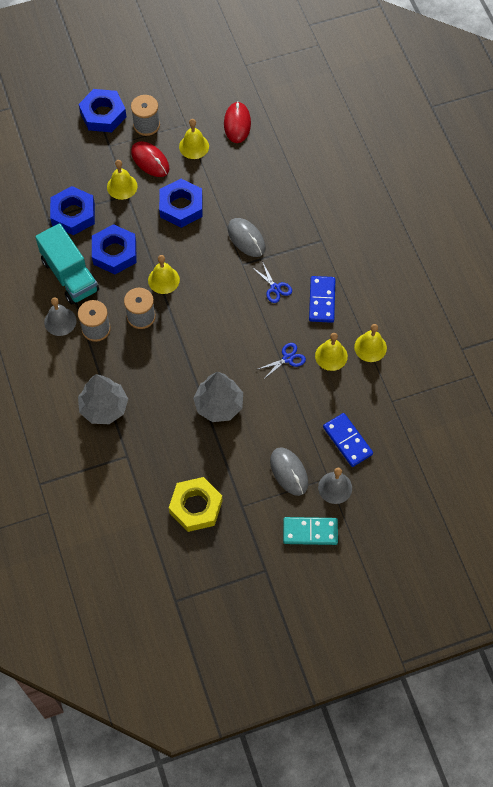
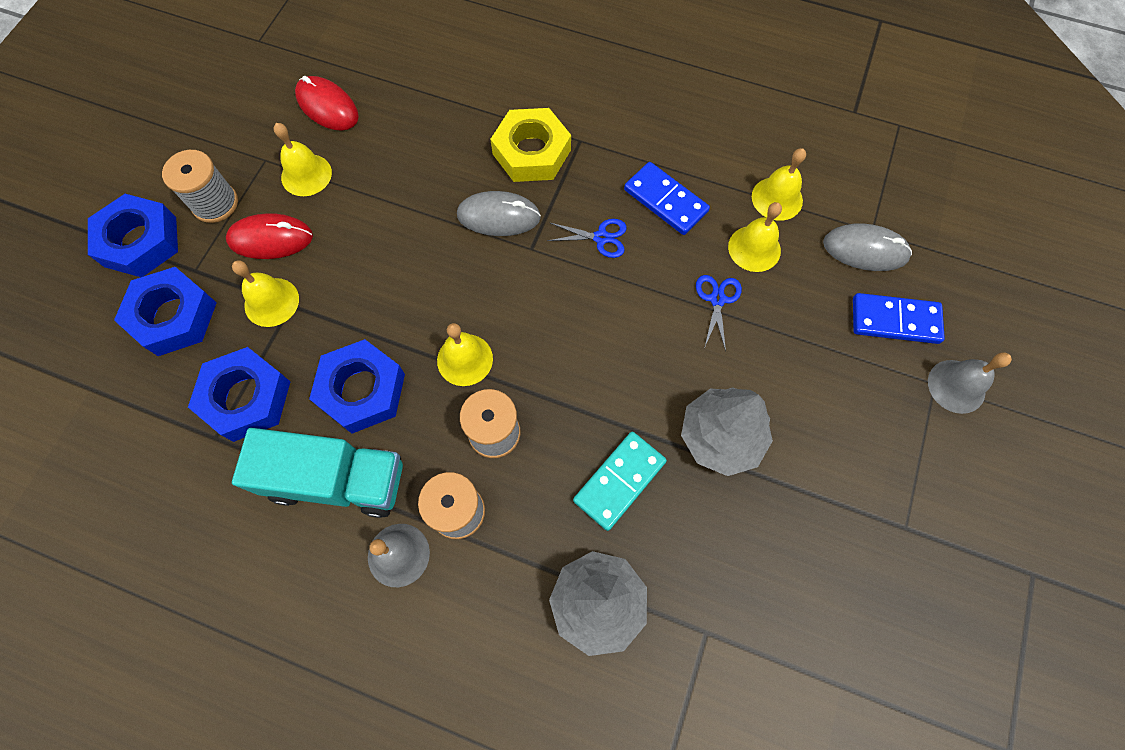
camera: 50 degrees left, 5 degrees up
(181, 206) = (376, 254): blue nut -> blue nut (173, 316)
(196, 507) = (864, 594): yellow nut -> yellow nut (531, 152)
(289, 472) = (893, 425): grey mouse -> grey mouse (865, 250)
(310, 532) = (1006, 467): turquoise domino -> turquoise domino (619, 481)

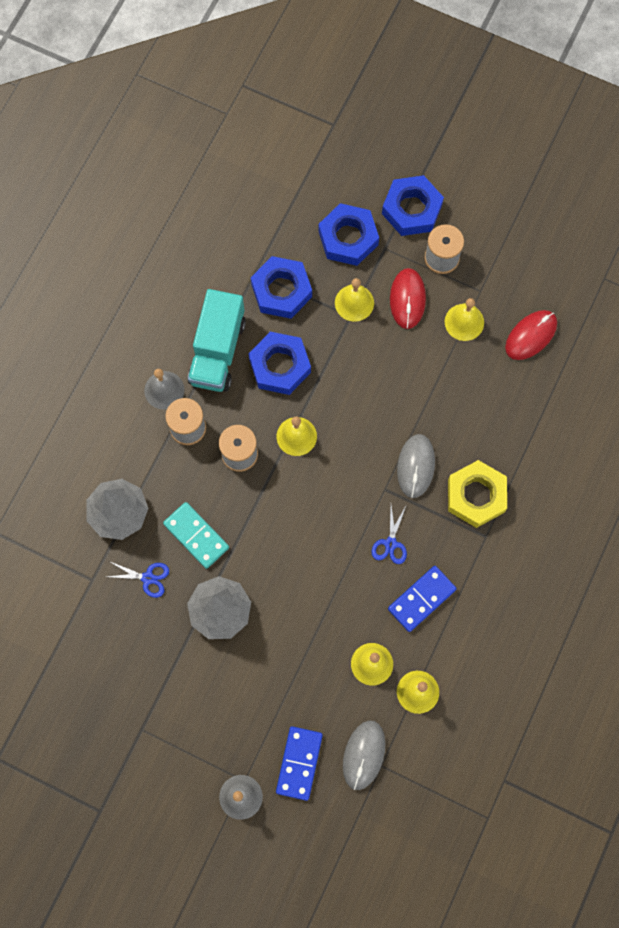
camera: 95 degrees right, 5 degrees up
(717, 299) = (329, 626): blue scissors -> blue scissors (148, 578)

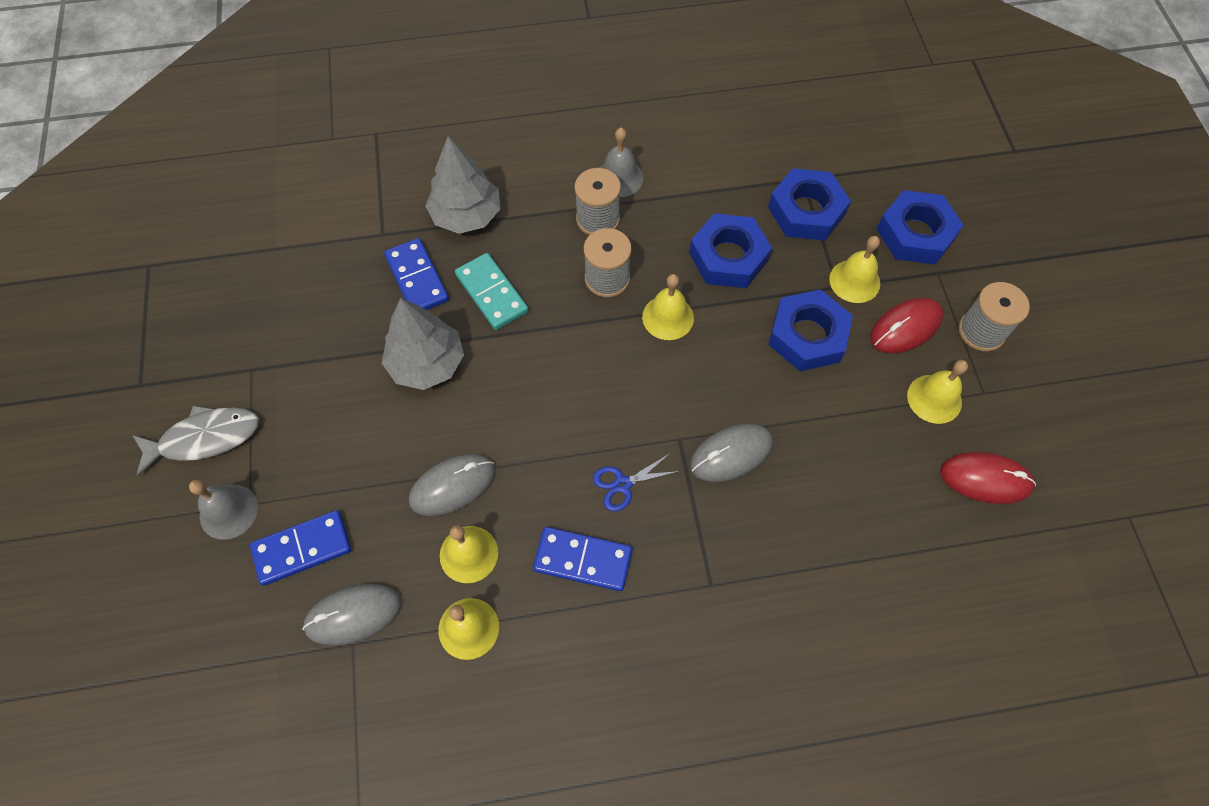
camera: 55 degrees right, 10 degrees down
(148, 578) = (417, 278): blue scissors -> blue domino
(175, 786) = (204, 438): none -> grey fish
(196, 536) = (492, 293): turquoise domino -> turquoise domino turned 45 degrees counterclockwise
(217, 351) = (696, 196): turquoise truck -> none
(320, 646) = (452, 486): none -> grey mouse
(411, 209) = (1003, 270): blue nut -> blue nut (807, 336)
(476, 496) = (750, 541): yellow nut -> none

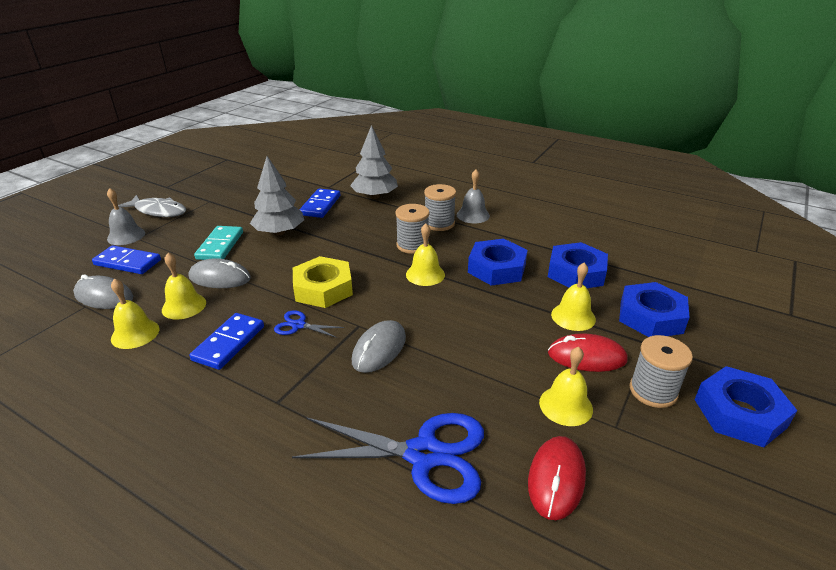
camera: 40 degrees right, 30 degrees down
(492, 293) = (346, 224): turquoise domino -> turquoise domino (220, 245)
(583, 560) = (229, 343): blue domino -> blue domino turned 60 degrees clockwise
(587, 416) = (323, 288): none -> yellow nut
(731, 454) = (379, 349): grey mouse -> grey mouse turned 75 degrees counterclockwise
(807, 336) = (505, 324): blue nut -> blue nut (739, 413)
(880, 535) = (424, 454): none -> blue scissors
(985, 479) = (556, 479): red mouse -> red mouse turned 60 degrees clockwise

